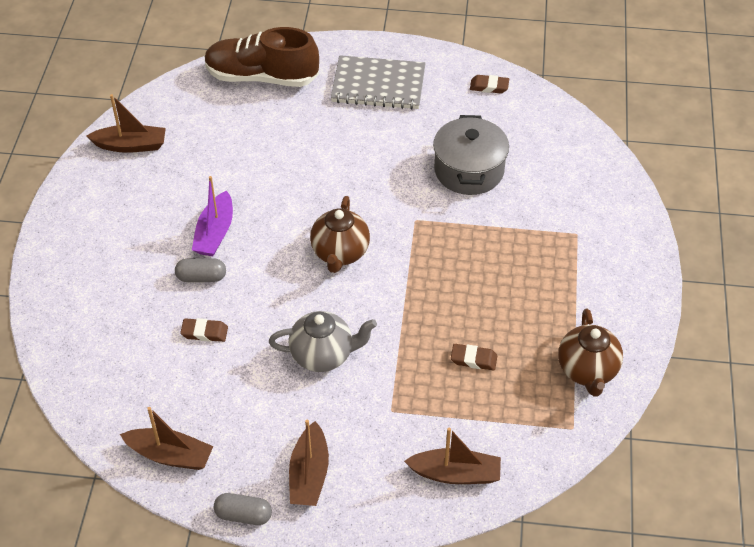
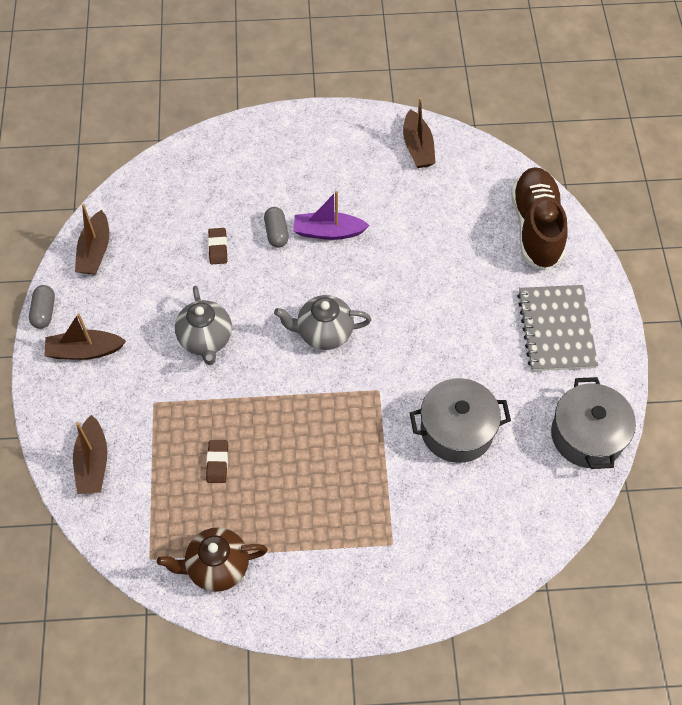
camera: 80 degrees right, 10 degrees up
(340, 253) = (324, 333): brown teapot -> grey teapot
(489, 86) = (587, 435): brown eraser -> grey pot

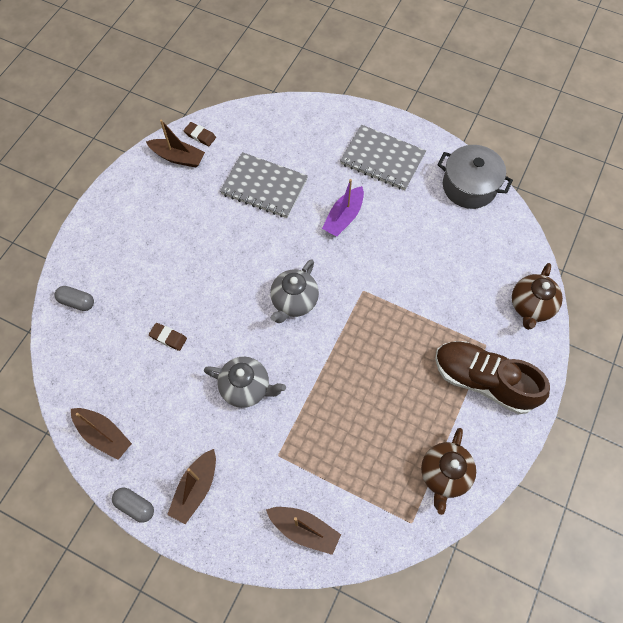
camera: 60 degrees left, 5 degrees up
(217, 463) = (358, 432): brown eraser -> brown eraser (200, 136)
(276, 233) = (184, 289): grey capsule -> grey capsule (77, 302)
(328, 232) = (209, 253): purple boat -> purple boat (343, 217)
(438, 238) = (264, 186): none -> grey notebook
(456, 430) = (422, 259): grey pot -> none
(471, 571) = (530, 306): none -> brown teapot
(536, 227) = (296, 126): brown shoe -> brown shoe (483, 381)

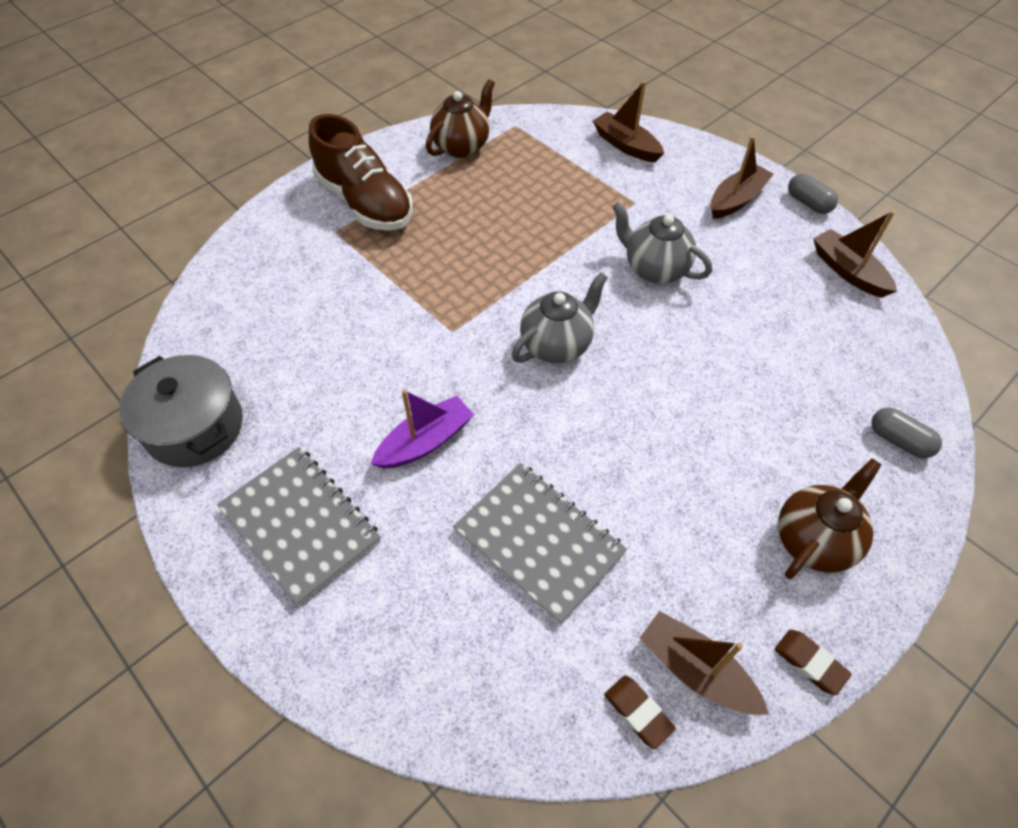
camera: 160 degrees left, 10 degrees down
(168, 337) = (753, 351): brown eraser -> brown eraser (810, 663)
(530, 306) = (249, 252): brown teapot -> brown teapot (814, 540)

